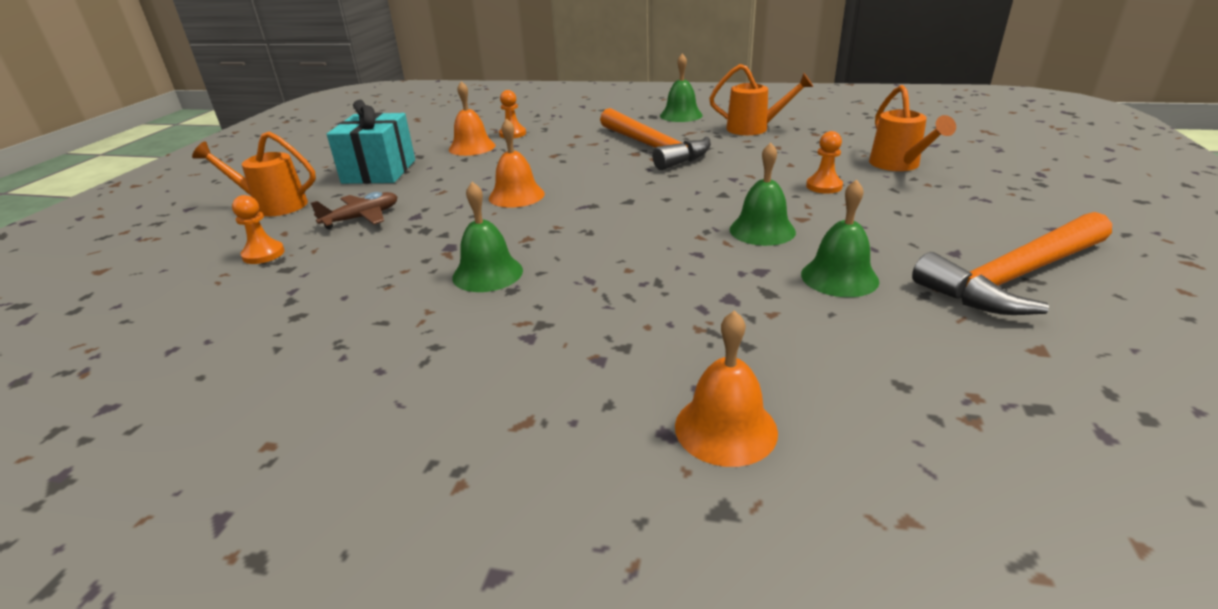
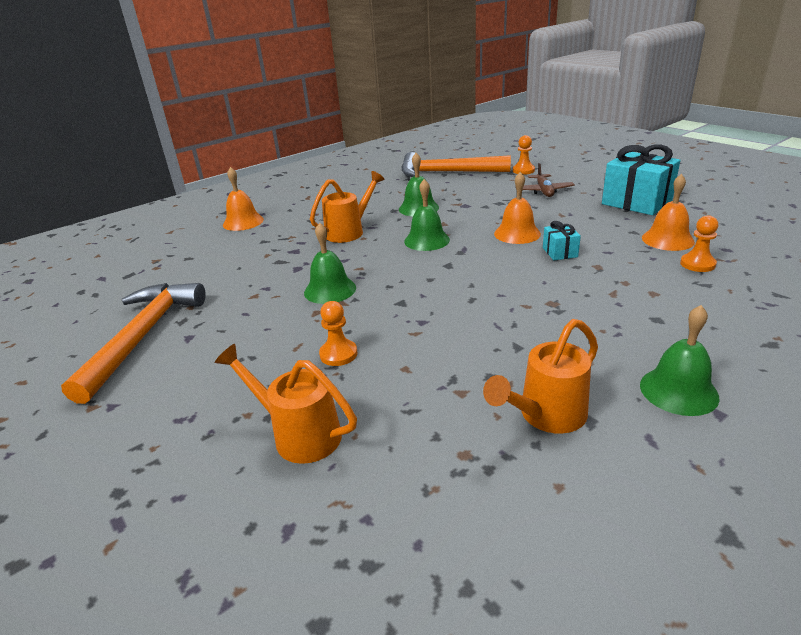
camera: 130 degrees right, 0 degrees up
(274, 206) = (599, 174): orange watering can -> orange watering can (349, 232)
(541, 171) = (560, 252): none -> turquoise gift
(653, 148) = (557, 317): orange hammer -> orange hammer (446, 172)
(839, 277) = (251, 285): green bell -> green bell (426, 240)

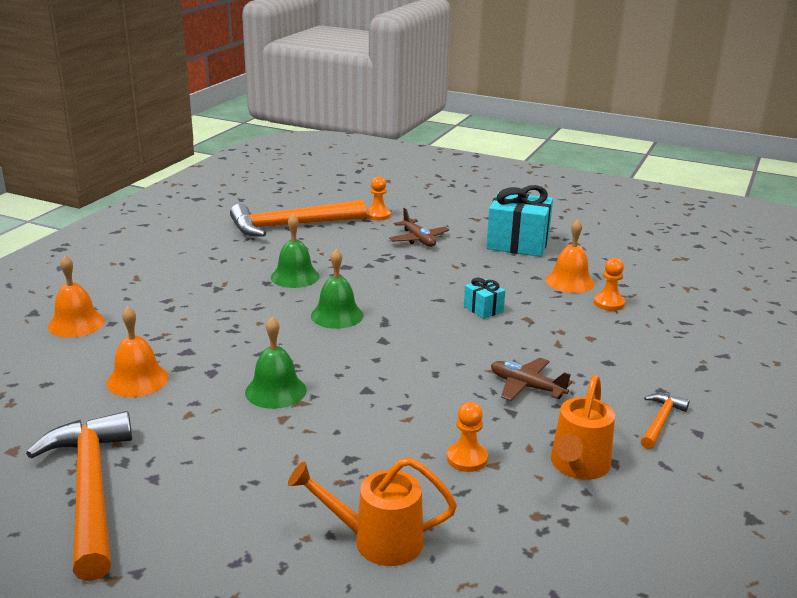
camera: 30 degrees left, 5 degrees down
(338, 354) = (347, 457): orange pawn -> orange pawn (467, 458)
(349, 232) = (235, 317): orange watering can -> none
(517, 233) = (427, 294): orange bell -> orange bell (137, 380)
(550, 326) = (526, 387): none -> brown plane
(678, 391) = (660, 421): green bell -> orange hammer

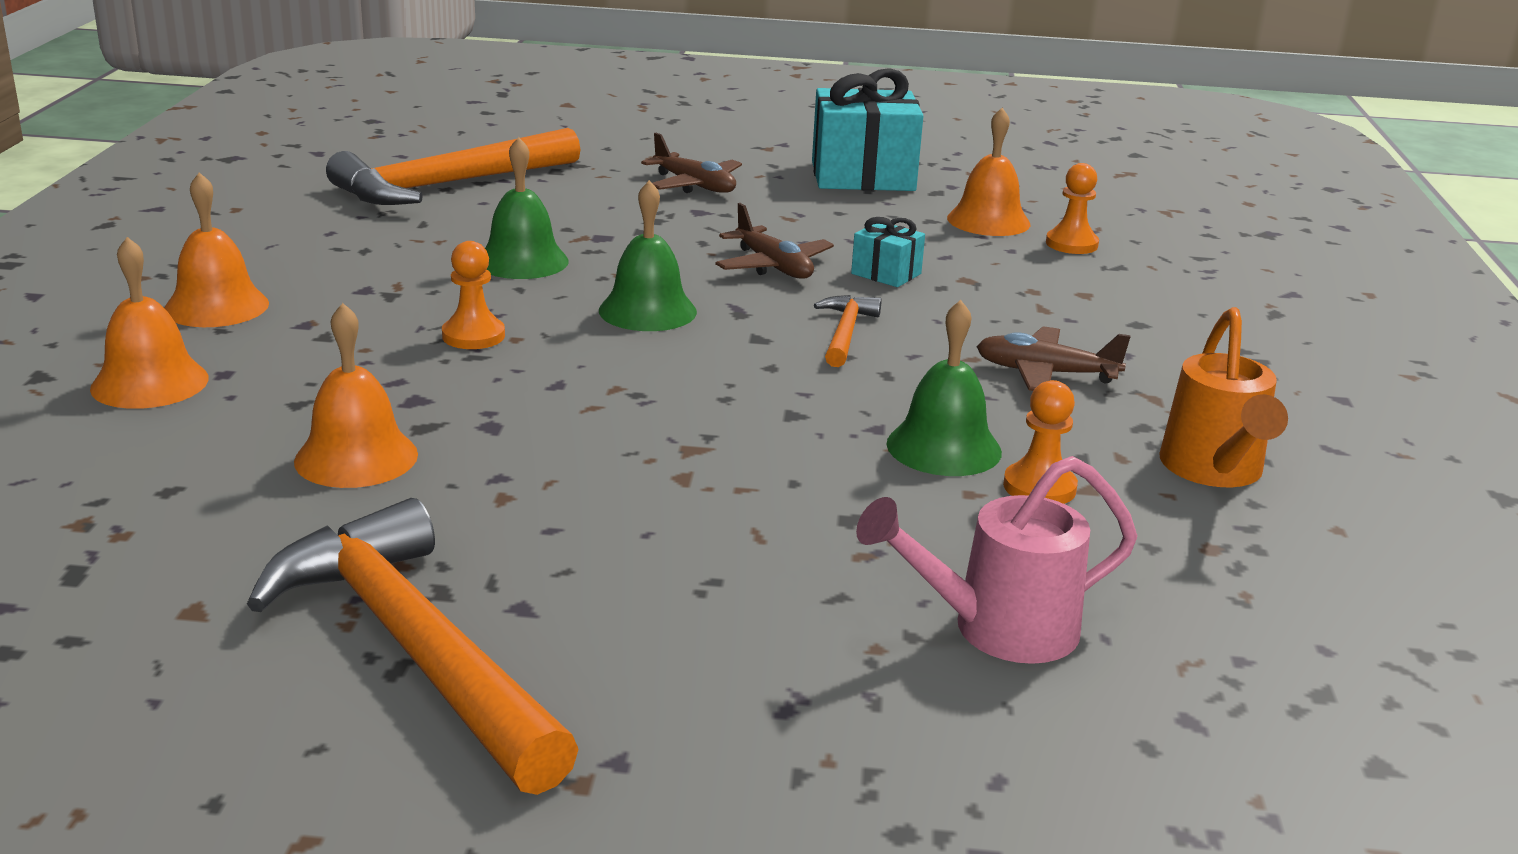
camera: 20 degrees left, 0 degrees up
(133, 284) = (216, 306): none -> orange bell
(275, 391) = (635, 438): green bell -> green bell (944, 447)
(378, 215) = (594, 156): orange pawn -> orange pawn (473, 336)
(378, 541) = (999, 629): orange watering can -> pink watering can
(423, 296) = (773, 266): none -> brown plane
(660, 421) = (1279, 392): orange hammer -> orange hammer (845, 333)

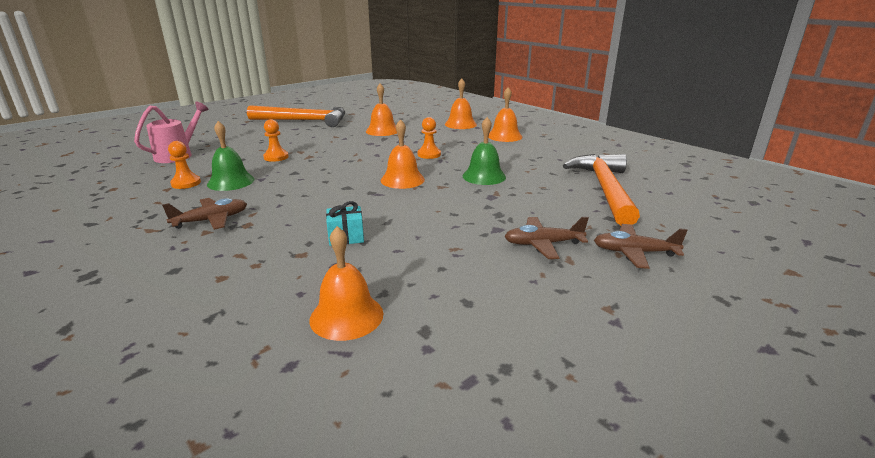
camera: 135 degrees right, 0 degrees up
(647, 311) = (402, 180): green bell -> orange bell
(773, 266) = (400, 216): brown plane -> brown plane (634, 252)
(845, 333) = (318, 202): orange hammer -> none
(862, 176) = (496, 315): turquoise gift -> none
(1071, 244) = (262, 324): orange pawn -> orange pawn (276, 157)
(1214, 470) = (113, 211): orange watering can -> none

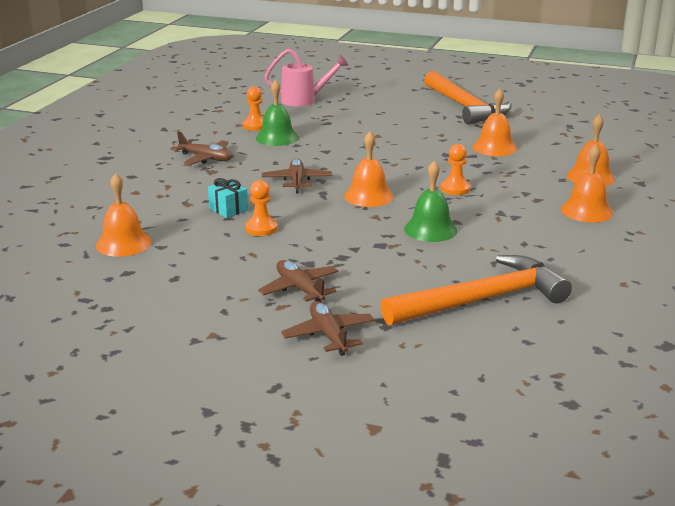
camera: 60 degrees right, 0 degrees up
(276, 157) = (350, 132): orange pawn -> orange pawn (261, 228)
(334, 196) = (296, 181): none -> brown plane

